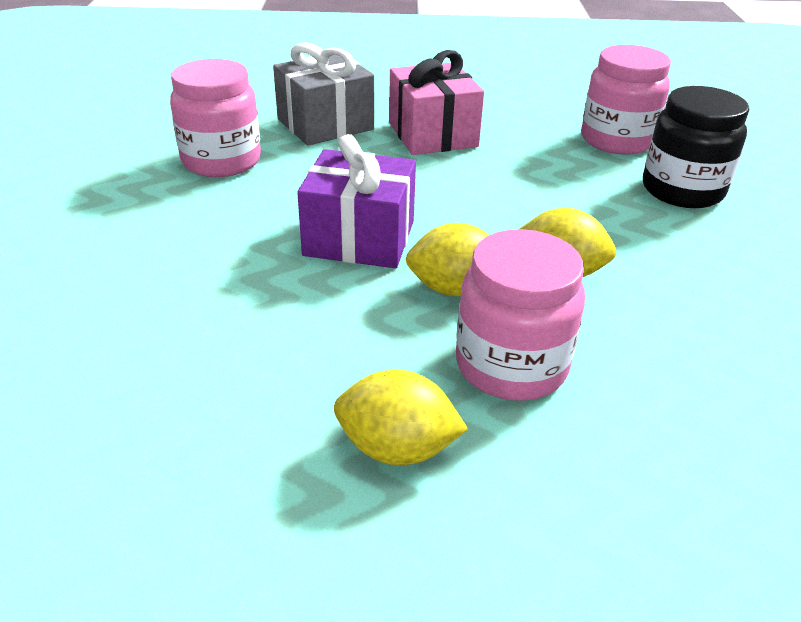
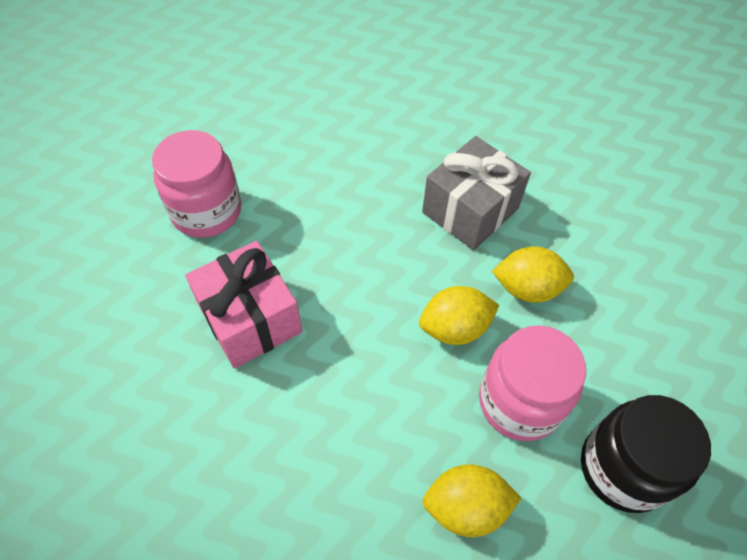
camera: 15 degrees left, 20 degrees up
(325, 124) = (278, 138): grey gift -> grey gift (470, 210)
(359, 238) = (361, 286): purple gift -> none
(432, 134) = (376, 133): pink gift -> pink gift (250, 319)
(616, 140) = (530, 108): pink jar -> none
(682, 190) = (595, 164): black jar -> black jar (622, 468)

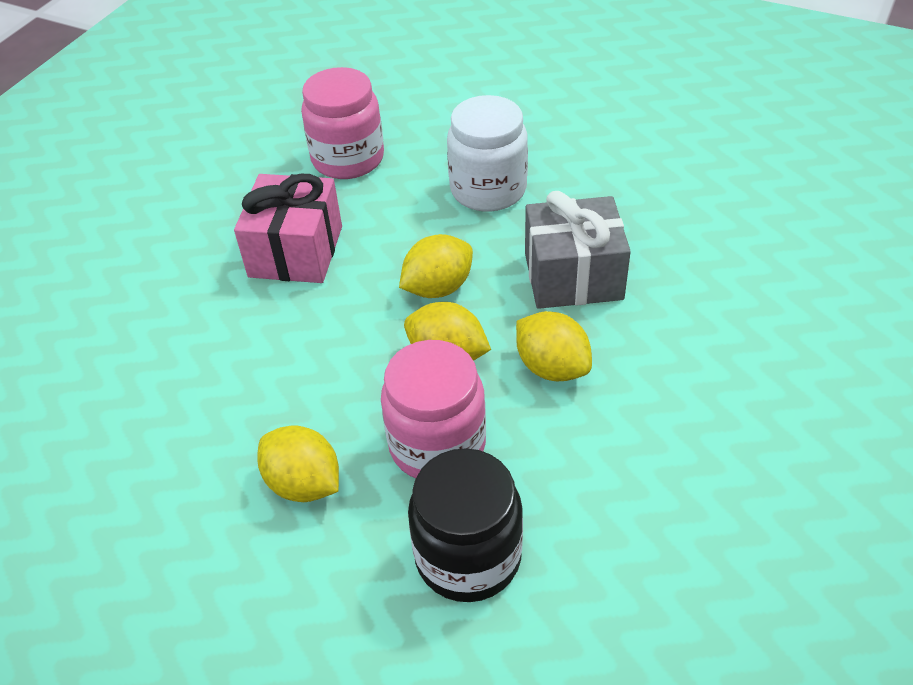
camera: 45 degrees right, 10 degrees down
(344, 176) = (488, 189): none -> white jar
(391, 278) = (438, 288): none -> yellow lemon

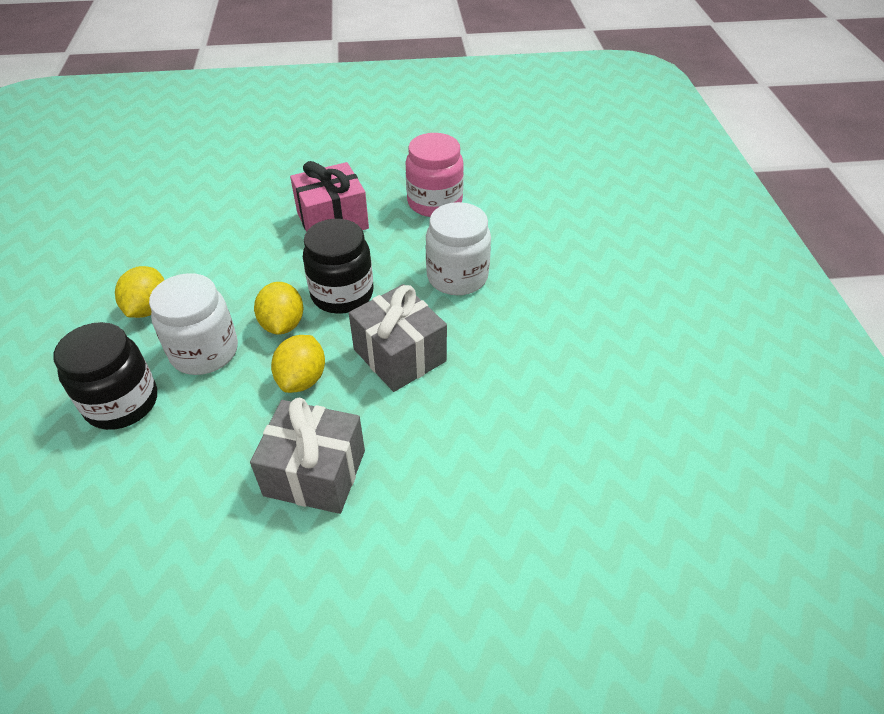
camera: 55 degrees right, 0 degrees up
(437, 445) = (204, 352): pink jar -> white jar
(438, 288) = (342, 294): yellow lemon -> black jar
(698, 400) = (315, 473): none -> grey gift

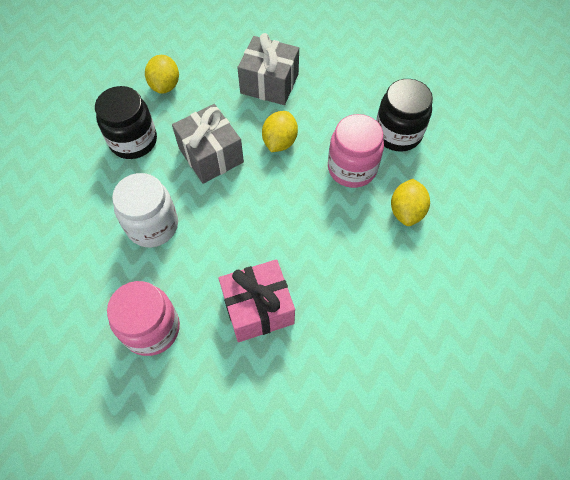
camera: 175 degrees left, 15 degrees up
(204, 352) = (352, 168): white jar -> pink jar
(283, 324) = (297, 188): yellow lemon -> yellow lemon (165, 85)
(342, 294) = (250, 214): black jar -> black jar (133, 141)

